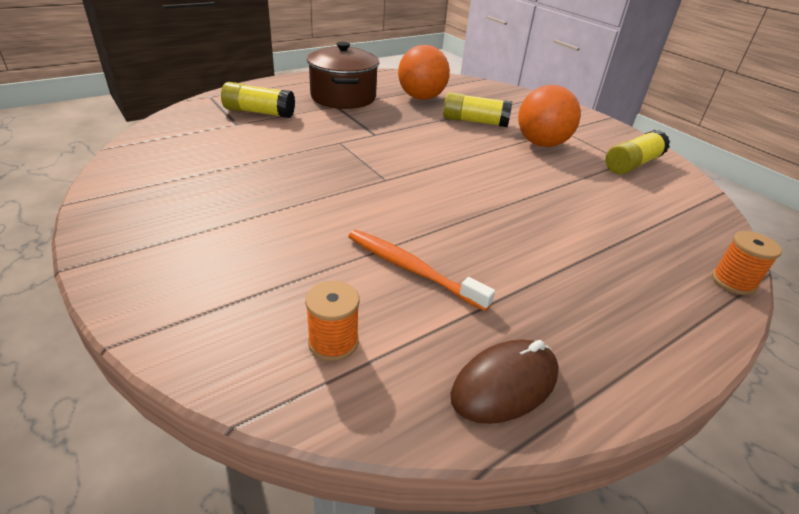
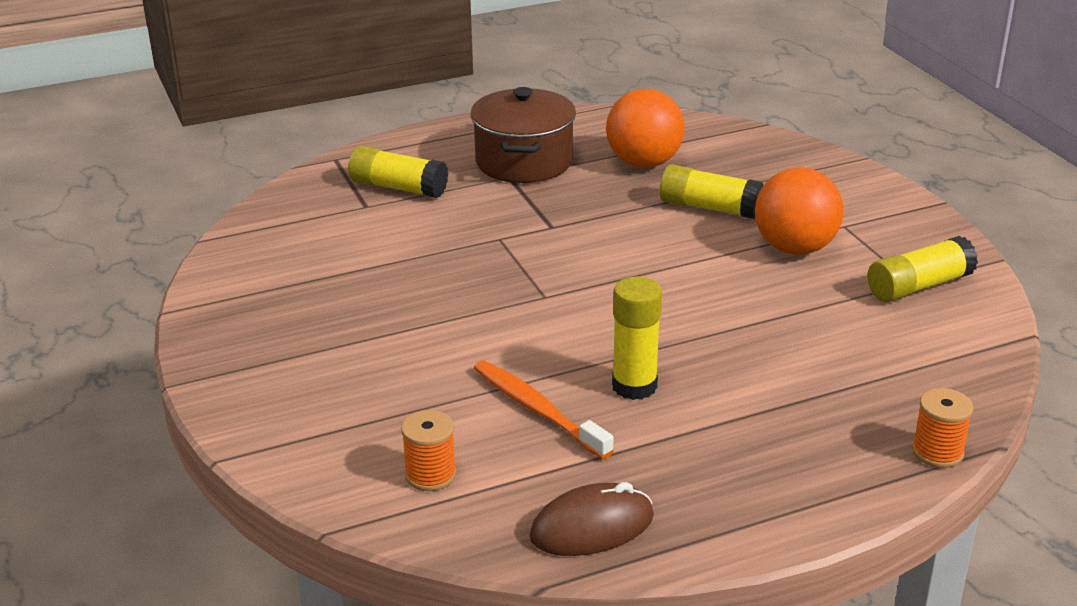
camera: 15 degrees right, 5 degrees down
(481, 244) = (634, 386): none -> yellow glue stick

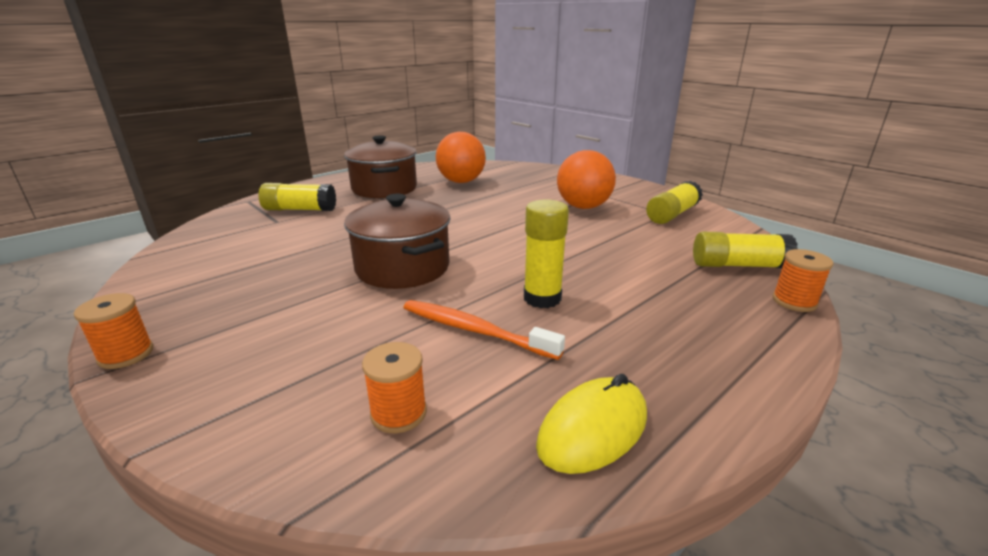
camera: 20 degrees left, 5 degrees down
(205, 367) = (126, 354): none -> orange spool
(495, 312) = (402, 267): none -> brown pot
(592, 527) = (593, 429): brown mouse -> yellow mouse
(710, 208) = (516, 195): yellow glue stick -> yellow glue stick (738, 265)

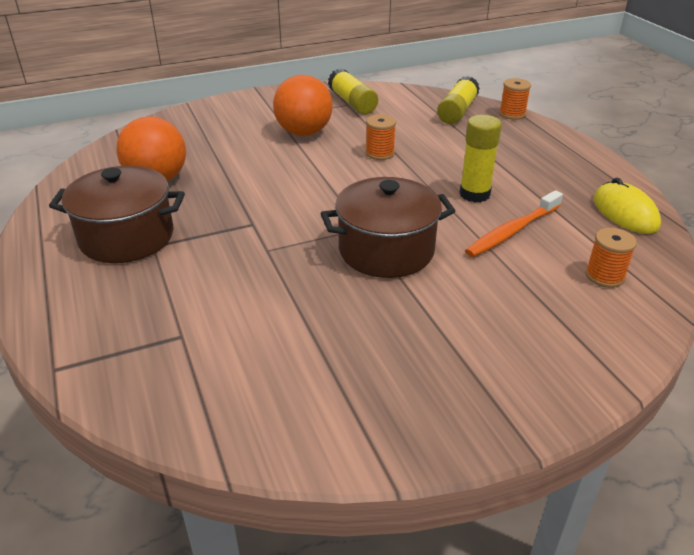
camera: 70 degrees left, 10 degrees up
(126, 354) = (499, 430): orange spool -> orange spool (380, 153)
(300, 209) = (148, 314): yellow glue stick -> none

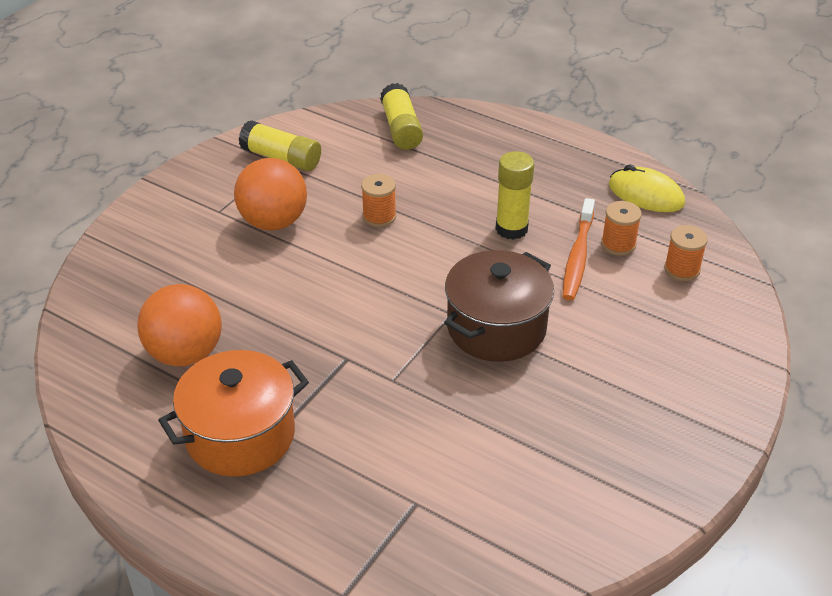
camera: 35 degrees left, 5 degrees up
(127, 237) = (240, 435): brown pot -> orange pot
(512, 114) = (456, 111): orange spool -> orange spool (618, 244)

